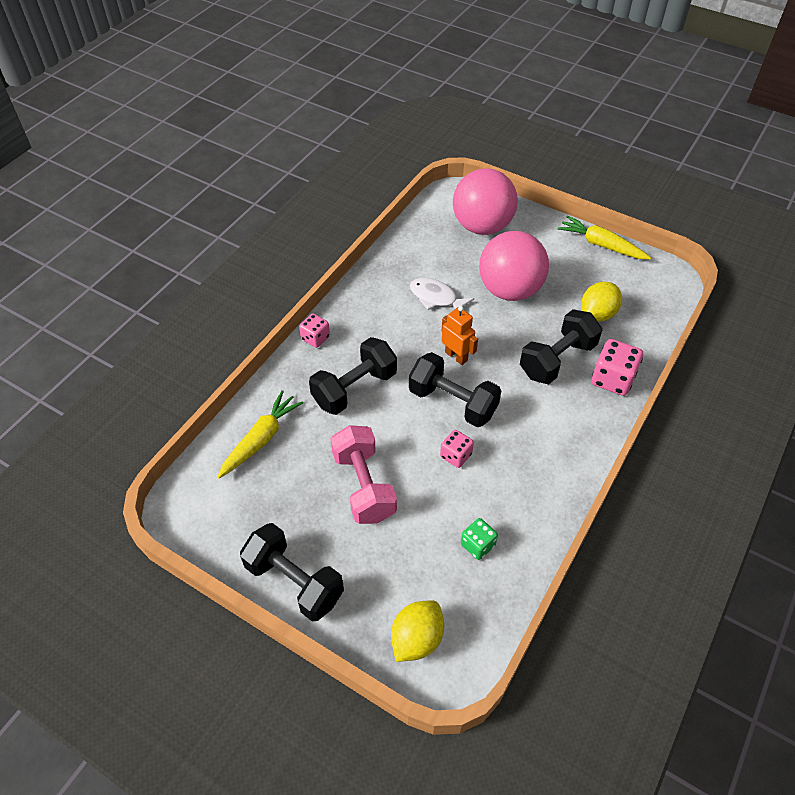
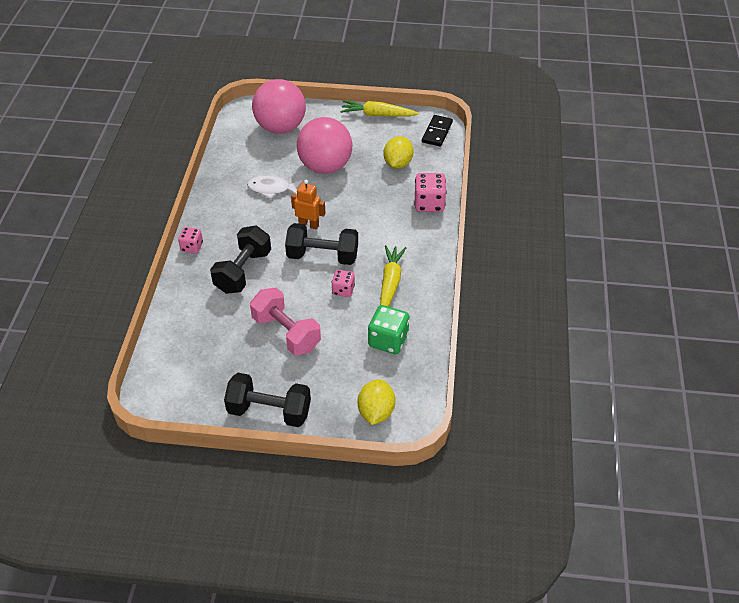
camera: 25 degrees left, 5 degrees down
(261, 439) = (189, 330): yellow carrot -> yellow carrot (390, 283)
(477, 545) = (388, 340): green dice -> green dice, size x1.62
(557, 360) = (384, 203): black dumbbell -> none
(664, 289) = (437, 132): none -> black domino

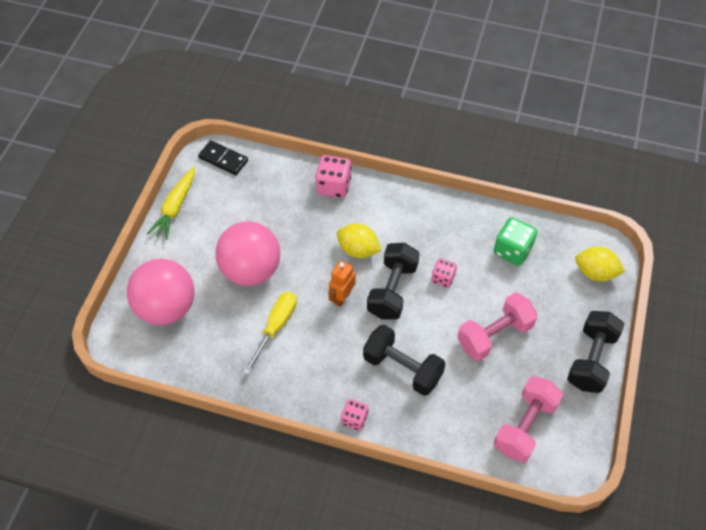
camera: 80 degrees left, 10 degrees up
(192, 362) = (525, 426): none -> pink dumbbell
(272, 189) = (275, 327): white fish -> yellow screwdriver
(390, 283) = (439, 237): yellow carrot -> none
(398, 164) = (265, 202): yellow lemon -> yellow lemon (358, 250)

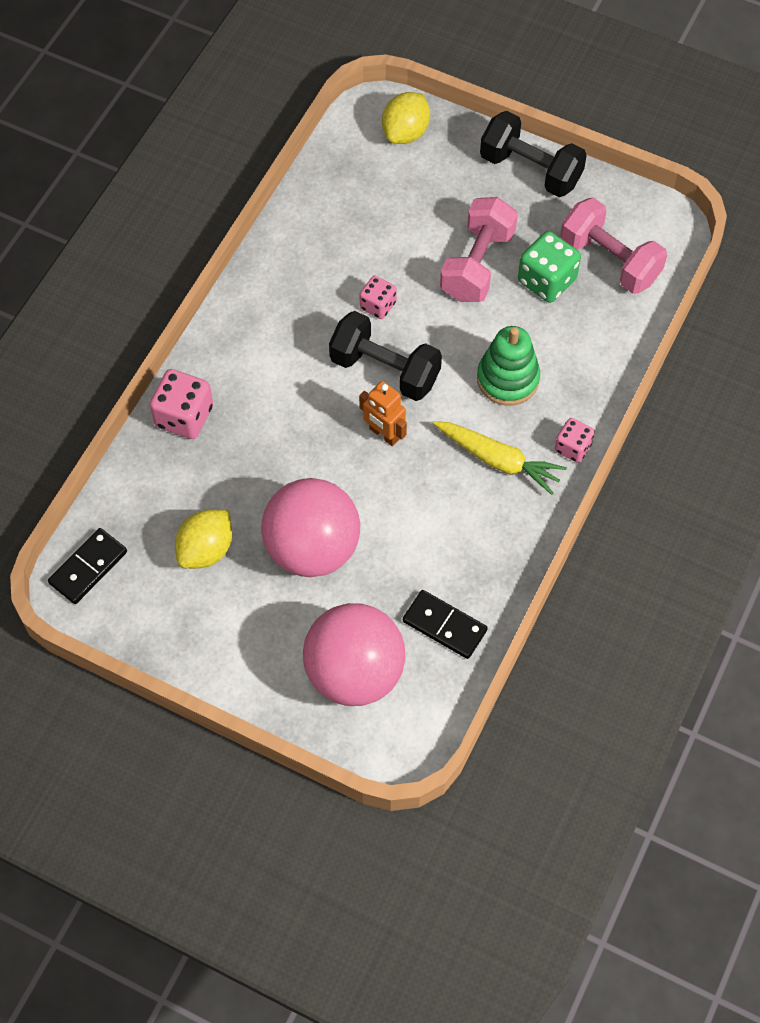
camera: 80 degrees left, 5 degrees up
(175, 207) = (168, 648): yellow carrot -> yellow carrot (498, 460)
(204, 354) = (444, 625): none -> black domino
(275, 327) = (417, 526): yellow screwdriver -> none
(358, 250) = (308, 401): yellow lemon -> yellow lemon (206, 550)
(402, 368) = (508, 379): black dumbbell -> green stacking toy
(494, 335) = (477, 264): pink dumbbell -> pink dumbbell turned 45 degrees clockwise
(512, 250) = (350, 215): green dice -> green dice (546, 280)

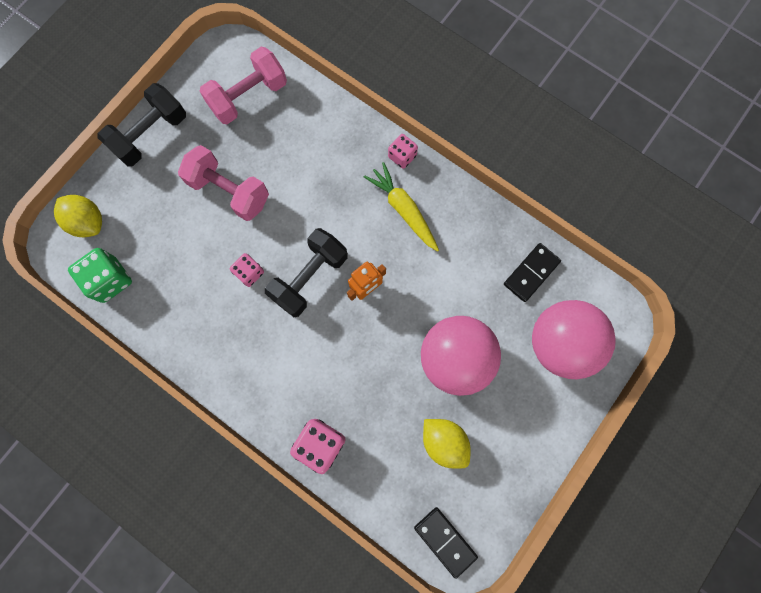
camera: 80 degrees left, 15 degrees up
(498, 460) = (403, 210): yellow carrot -> yellow carrot turned 75 degrees counterclockwise
(508, 379) = (336, 189): green stacking toy -> none
(546, 280) = (256, 144): green dice -> green dice (110, 280)

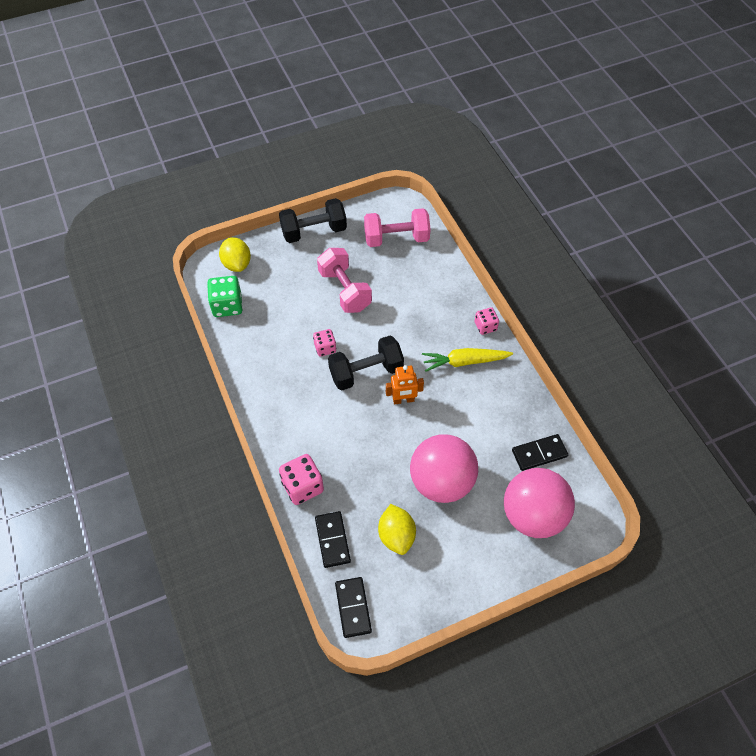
camera: 30 degrees right, 20 degrees down
(384, 483) = (332, 540): none -> black domino
(403, 210) = (464, 362): yellow carrot -> yellow carrot turned 90 degrees counterclockwise

